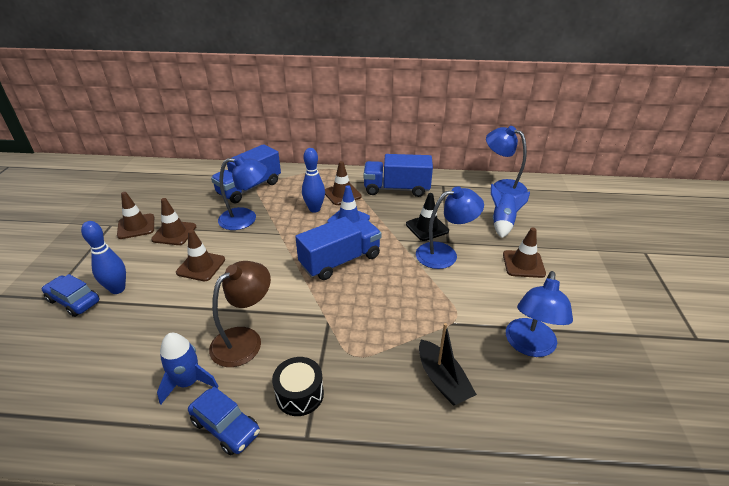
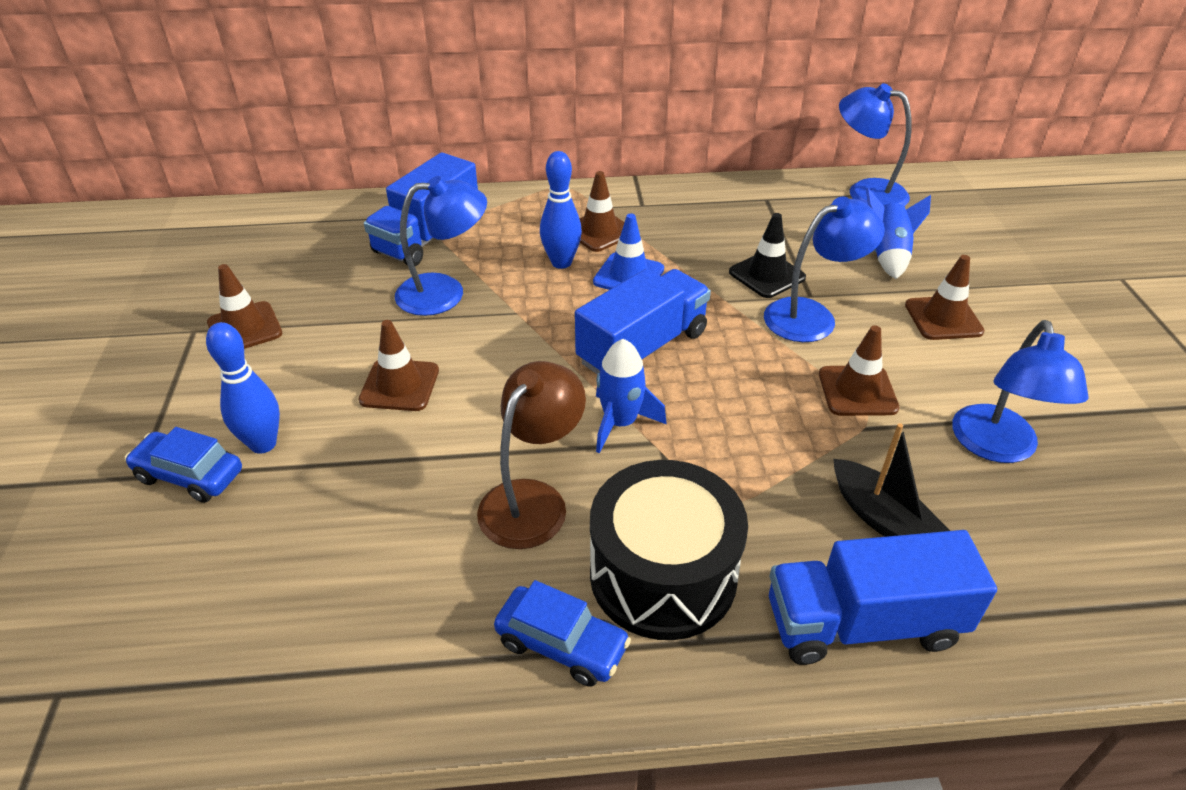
camera: 10 degrees left, 5 degrees up
(174, 233) = (323, 332): brown traffic cone -> brown traffic cone (857, 391)
(188, 382) = (465, 584): blue rocket -> blue rocket (620, 423)
(299, 394) = (663, 574): black drum -> black drum, size x1.82
(396, 189) = (690, 213): blue truck -> blue truck (863, 623)

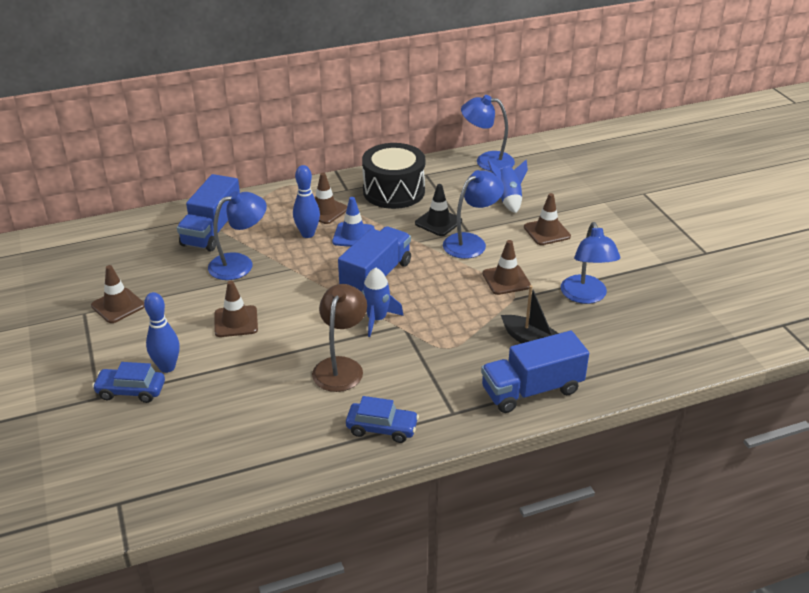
camera: 15 degrees left, 5 degrees down
(663, 574) = (424, 388): black drum -> black drum (394, 191)

